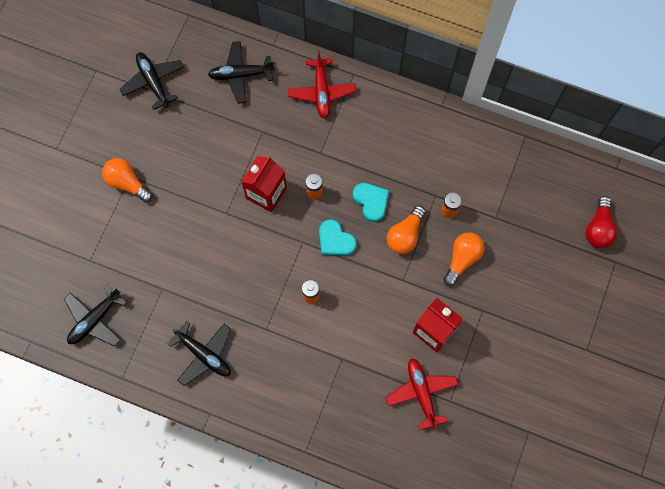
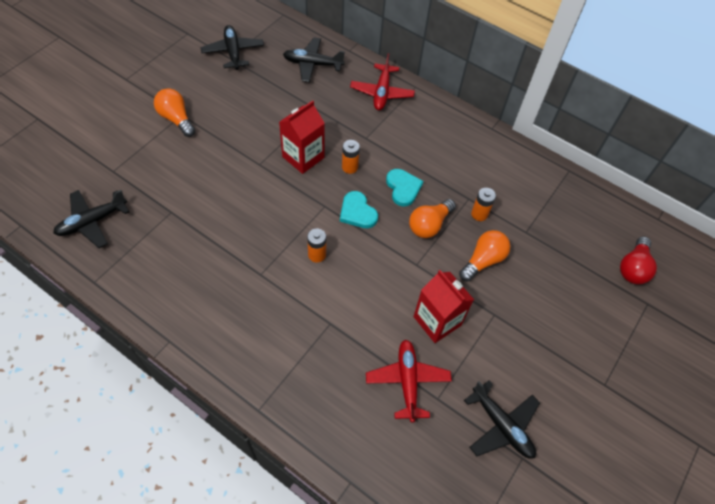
camera: 10 degrees right, 15 degrees down
(204, 354) = (187, 281): black plane -> black plane (501, 425)

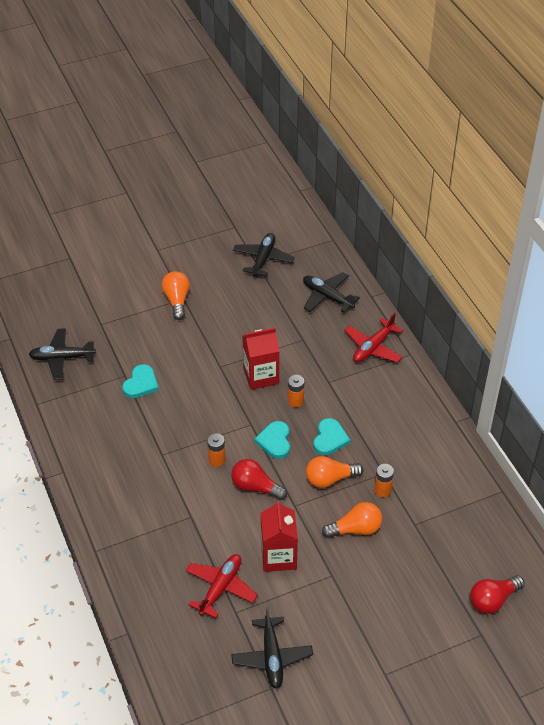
camera: 35 degrees right, 10 degrees down
(193, 213) = (141, 383): none -> turquoise heart
(370, 264) = (255, 487): none -> red light bulb

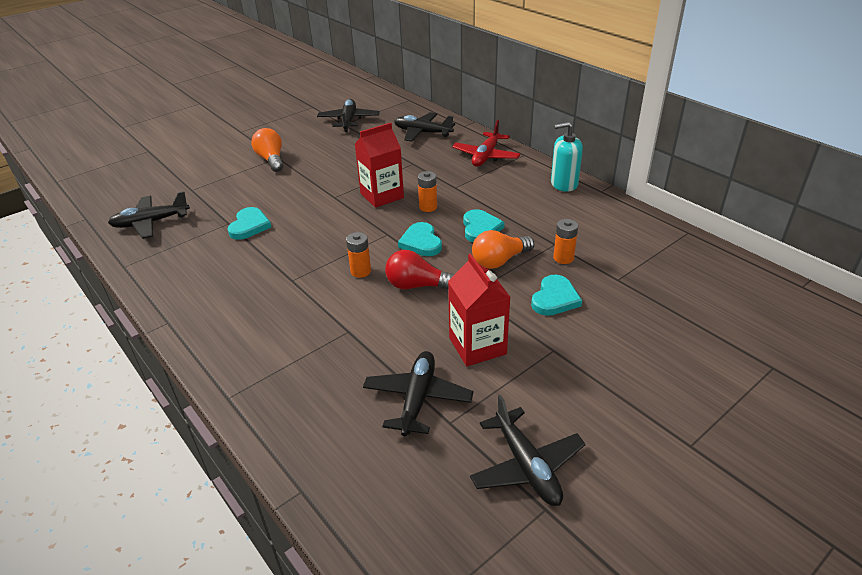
camera: 15 degrees left, 10 degrees down
(220, 588) = (417, 399): red plane -> black plane
(355, 529) = (555, 298): orange light bulb -> turquoise heart
(427, 404) = (564, 184): none -> turquoise soap dispenser
(493, 600) = (757, 329): red light bulb -> none

